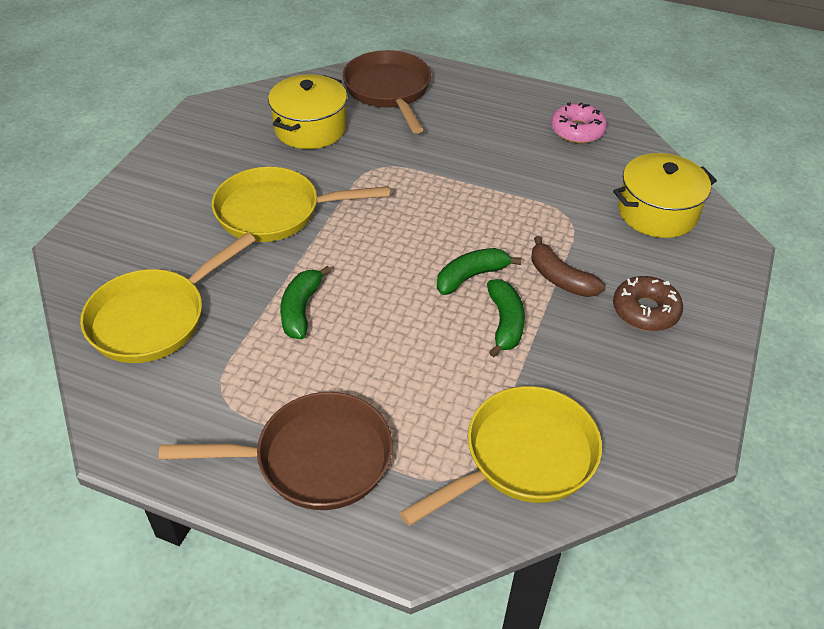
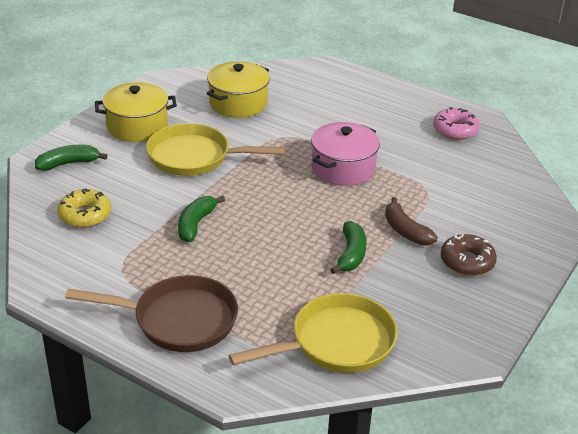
camera: 10 degrees right, 10 degrees down
(154, 318) = (85, 215): yellow pan -> yellow donut
(389, 91) = (309, 84): brown pan -> none
(461, 201) = (343, 168): none -> pink pot
(471, 276) = (334, 220): green banana -> green banana (68, 163)
(657, 212) = (501, 196): yellow pot -> yellow pot (137, 126)

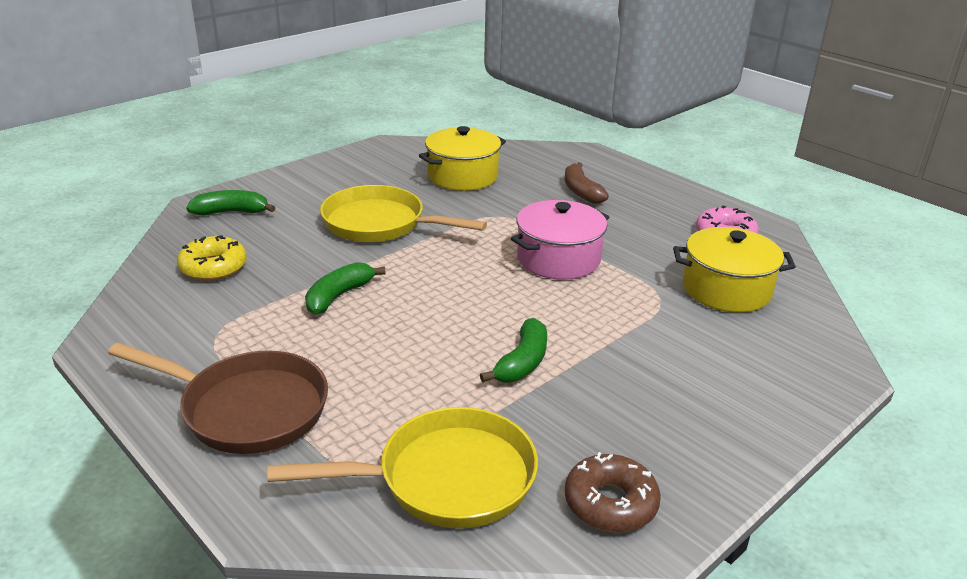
camera: 15 degrees right, 5 degrees down
(137, 126) = (333, 185): yellow pot -> yellow pot (726, 289)
(405, 231) = (611, 344): brown banana -> brown banana (581, 191)
(467, 262) = (686, 398): brown donut -> brown donut (610, 503)

